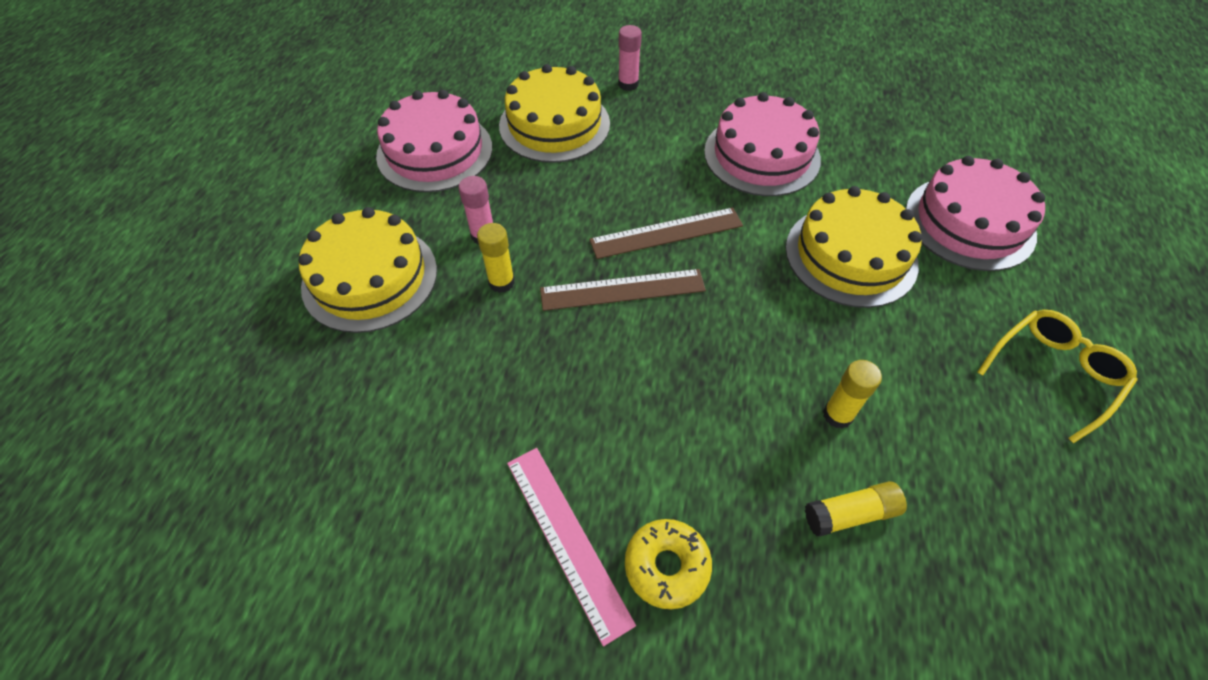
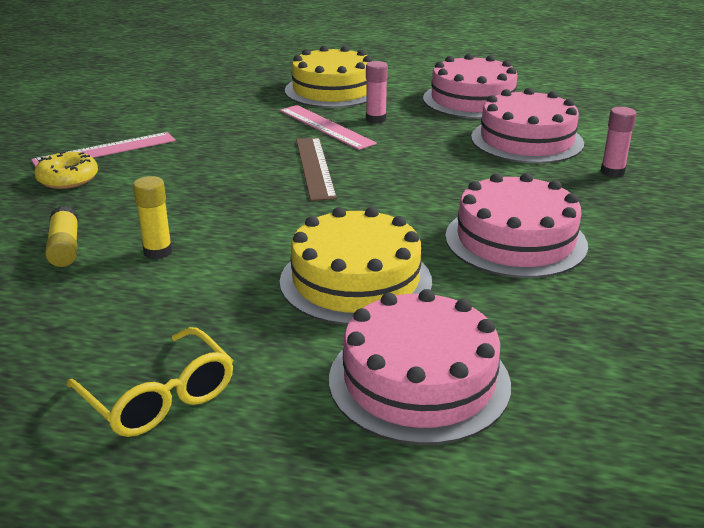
camera: 90 degrees right, 25 degrees down
(501, 282) = (326, 126): yellow glue stick -> pink ruler
(554, 124) = (527, 140): yellow cake -> pink cake
(666, 233) = (383, 186): brown ruler -> none

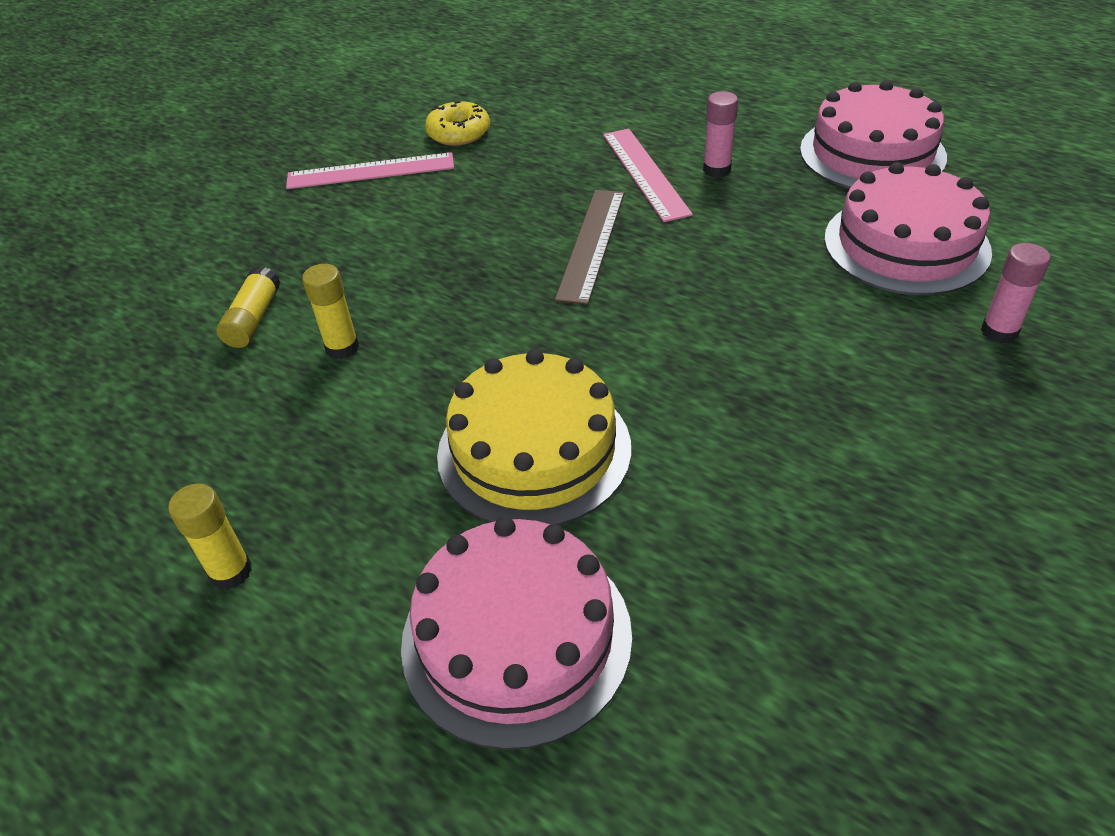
camera: 25 degrees right, 15 degrees up
(68, 179) = (310, 211): yellow donut -> yellow donut (458, 133)
(159, 398) = (231, 572): yellow glasses -> yellow glue stick
(333, 90) = (690, 107): yellow cake -> none
(515, 240) = (778, 430): pink cake -> none

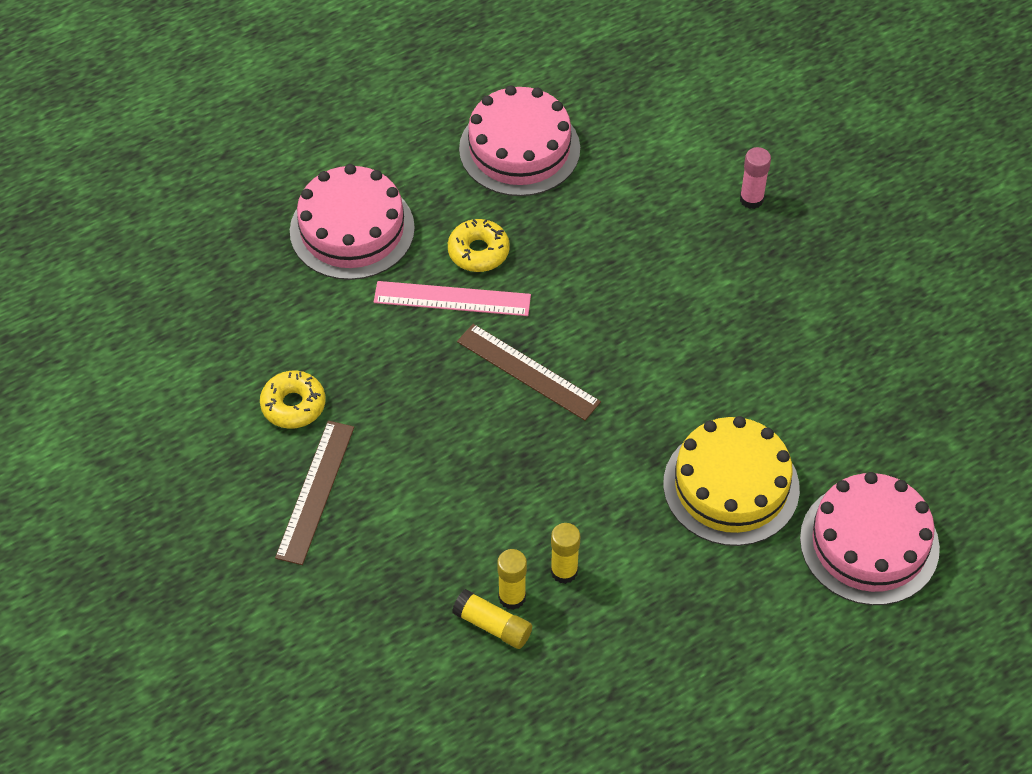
camera: 70 degrees left, 10 degrees up
(231, 572) = (756, 682): yellow glue stick -> yellow glue stick (512, 597)
(370, 171) = (316, 491): pink ruler -> brown ruler
(717, 170) = (478, 251): pink glue stick -> yellow donut
(906, 244) = (640, 193): pink cake -> pink cake (352, 229)

